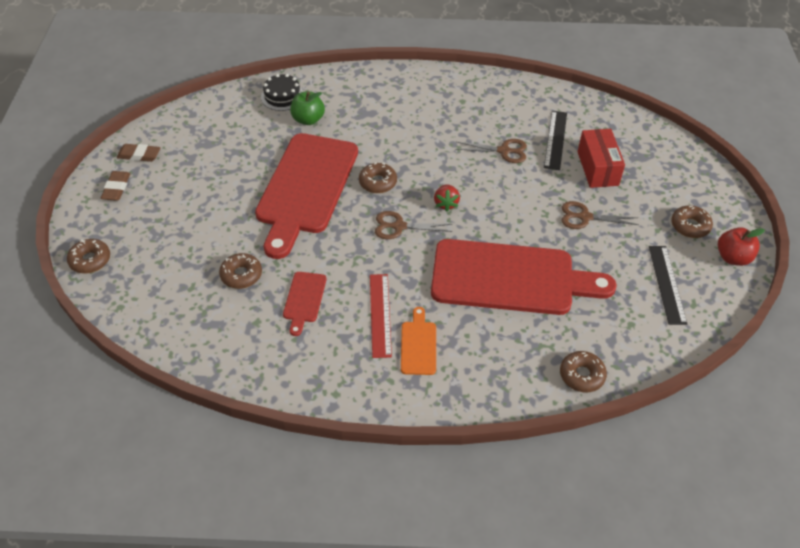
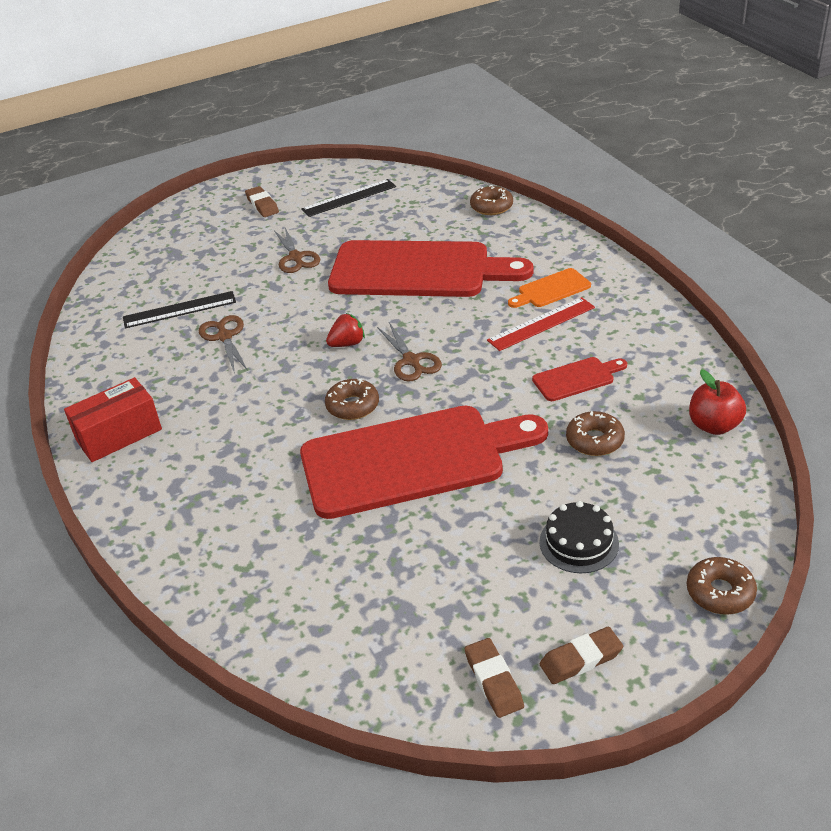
camera: 115 degrees left, 10 degrees down
(282, 96) = (235, 584): black cake -> black cake (579, 543)
(308, 119) = (273, 526): green apple -> none
(510, 278) = (418, 270): red cutting board -> red cutting board turned 120 degrees clockwise
(597, 168) = (212, 271): red box -> red box (119, 434)
(690, 226) = (262, 205): brown donut -> brown eraser
(733, 257) = (287, 179): red apple -> red apple (714, 425)

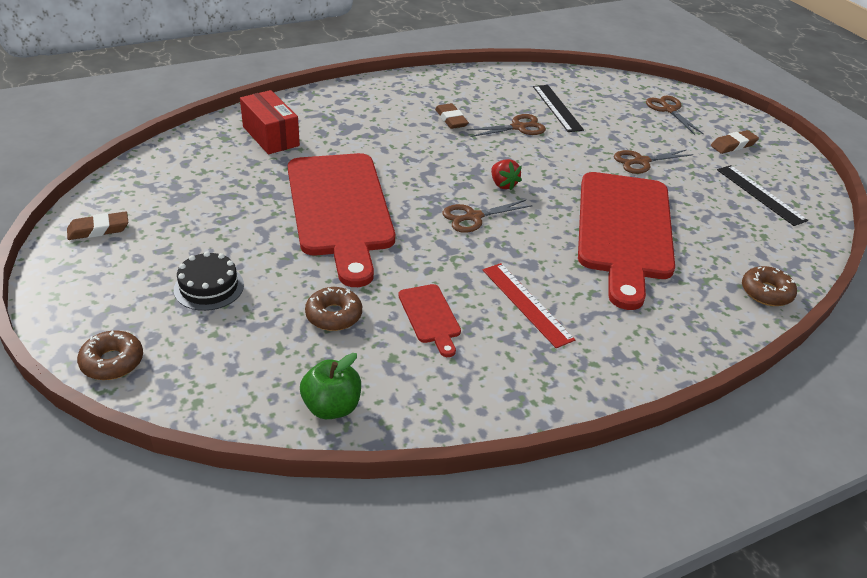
camera: 85 degrees right, 0 degrees up
(119, 434) = (405, 89): red box -> red box (271, 136)
(189, 237) = (669, 110): none -> brown scissors
(352, 406) = (416, 184): brown donut -> none
(551, 289) = (592, 319): orange cutting board -> none
(581, 659) = (92, 272): brown eraser -> brown eraser (451, 119)
(714, 425) = (332, 407): red apple -> green apple

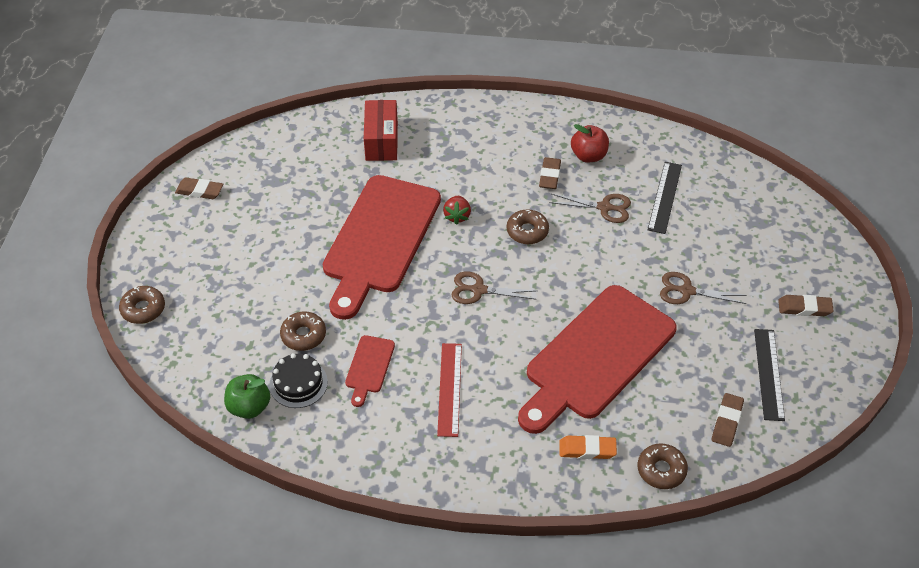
camera: 35 degrees right, 10 degrees up
(209, 287) = (238, 274): black cake -> black cake (298, 383)
(469, 98) = (588, 156): none -> red apple
(472, 162) = (527, 231): none -> brown donut
(503, 184) = (533, 266): red strawberry -> red strawberry (457, 216)
(669, 110) = (780, 240): brown scissors -> none
(694, 302) = (587, 450): none -> orange eraser
(771, 238) = (727, 422): none -> brown eraser

